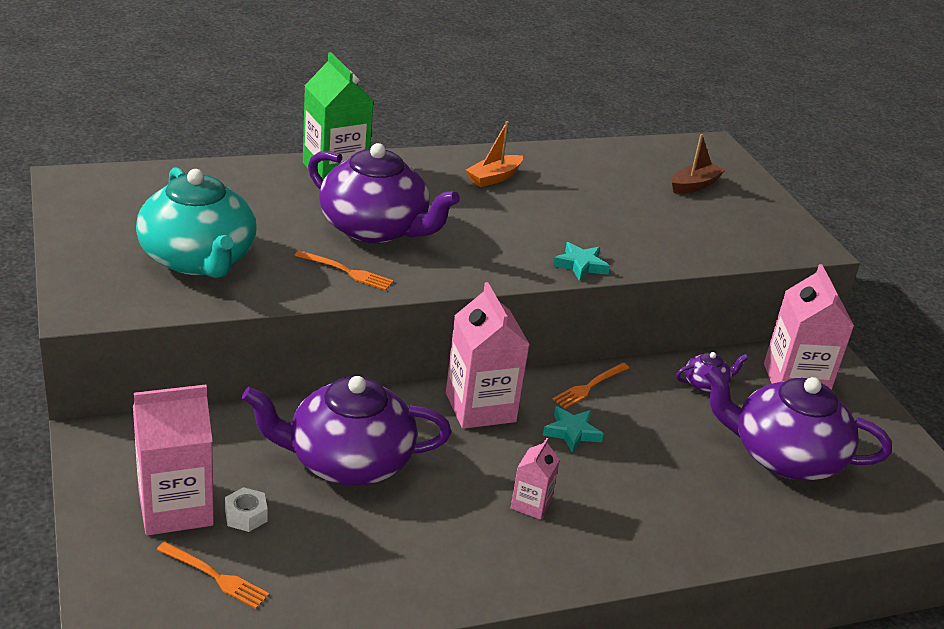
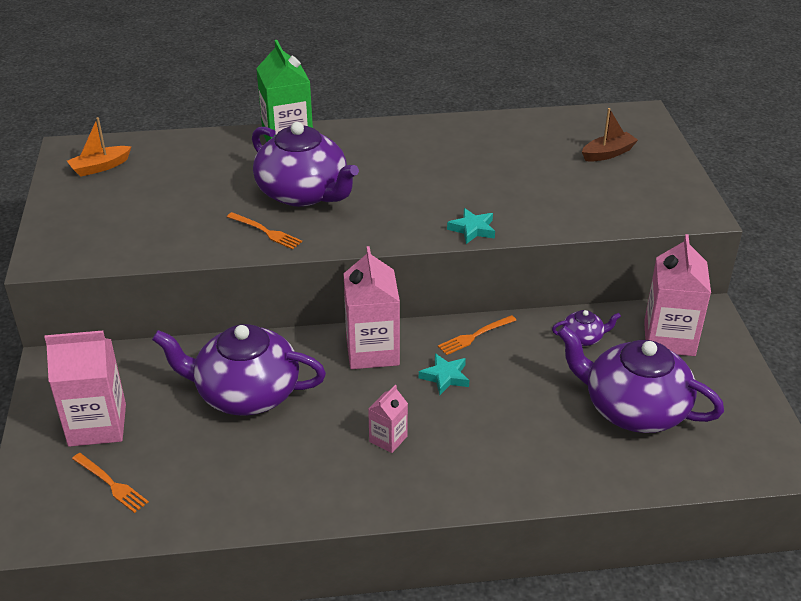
camera: 15 degrees right, 5 degrees up
(198, 259) = (148, 219): turquoise teapot -> none
(246, 515) = (150, 434): white nut -> none
(494, 178) = (424, 146): orange boat -> orange boat (100, 167)

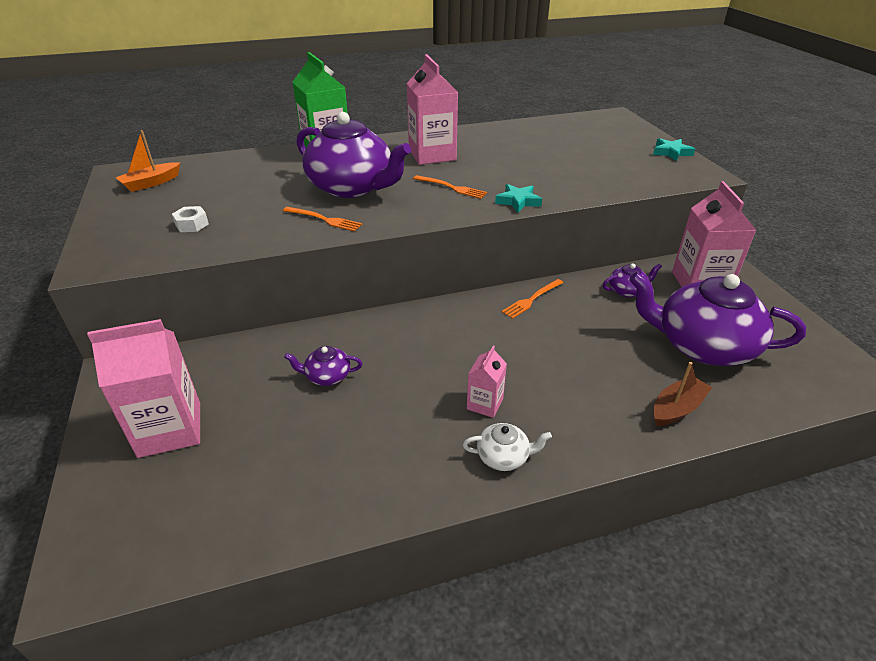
camera: 10 degrees left, 0 degrees up
(111, 484) = (191, 495): orange fork -> orange fork (452, 188)
(136, 224) = (192, 224): none -> white nut
(246, 393) = (327, 376): purple teapot -> purple teapot, size x0.43
(372, 351) = (442, 323): pink carton -> pink carton (432, 155)
(389, 489) = (503, 457): none -> white teapot
(445, 377) = (518, 338): turquoise star -> turquoise star (671, 152)
(608, 153) = (604, 141): brown boat -> brown boat (677, 408)

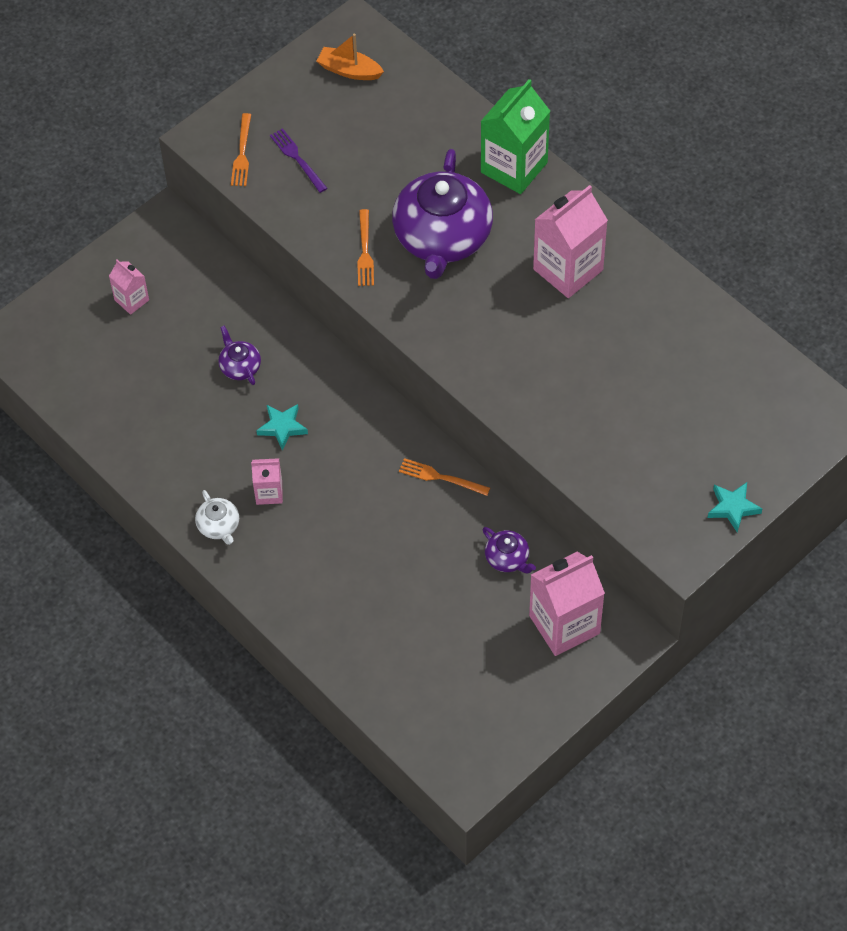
camera: 65 degrees right, 20 degrees up
(170, 429) = (131, 300): pink carton -> pink carton, size x0.52
(192, 224) = (297, 158): white nut -> purple fork
(452, 188) = (495, 323): orange fork -> orange fork (242, 153)
(518, 201) = (499, 393): turquoise star -> turquoise star (282, 427)
(677, 408) = (339, 634): brown boat -> none
(702, 346) = (445, 642): purple teapot -> none

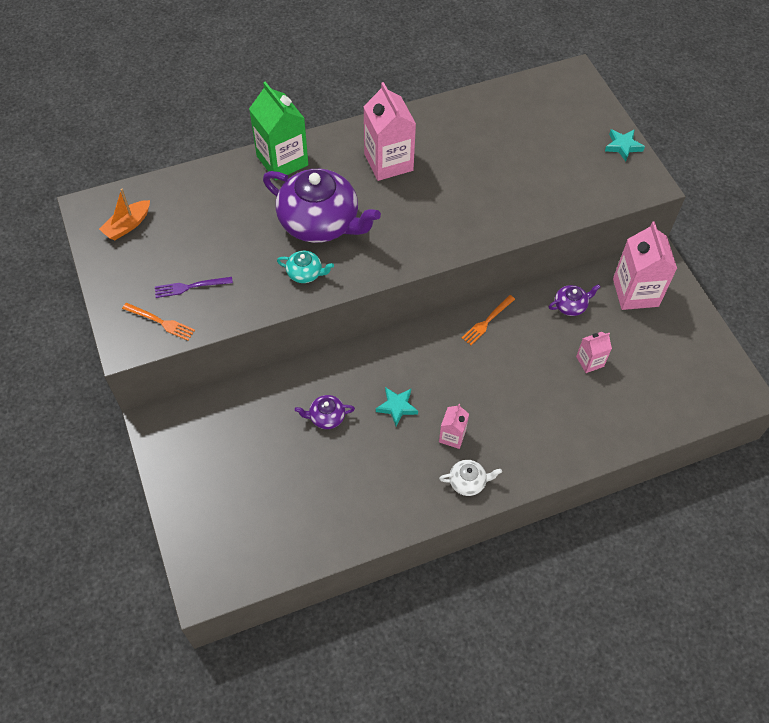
camera: 70 degrees left, 0 degrees up
(131, 300) = (219, 474): pink carton -> pink carton (590, 361)
(365, 251) = (305, 273): orange fork -> turquoise teapot

